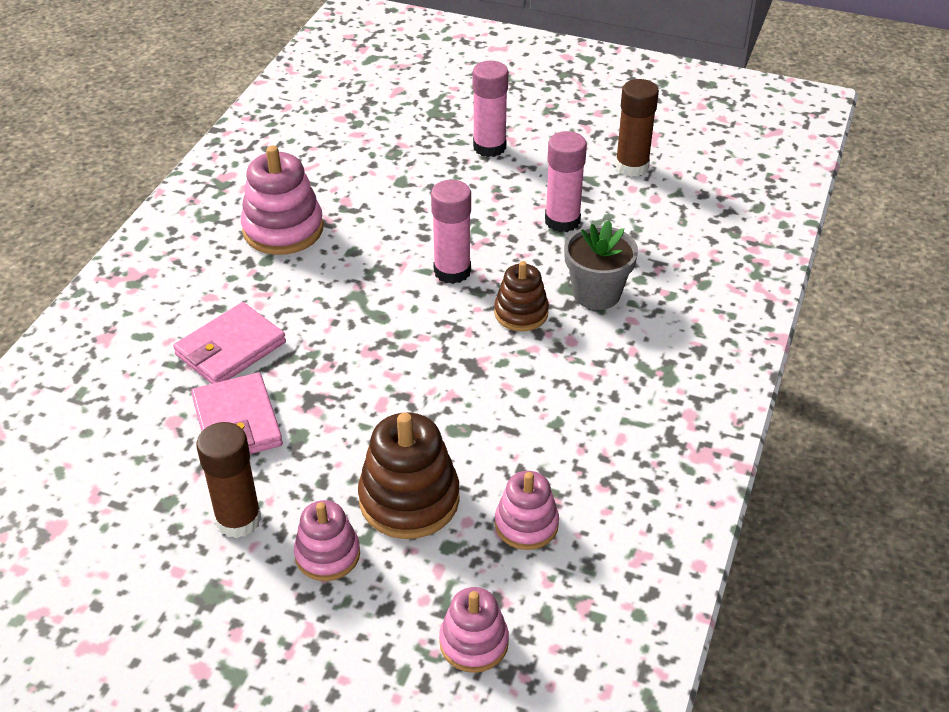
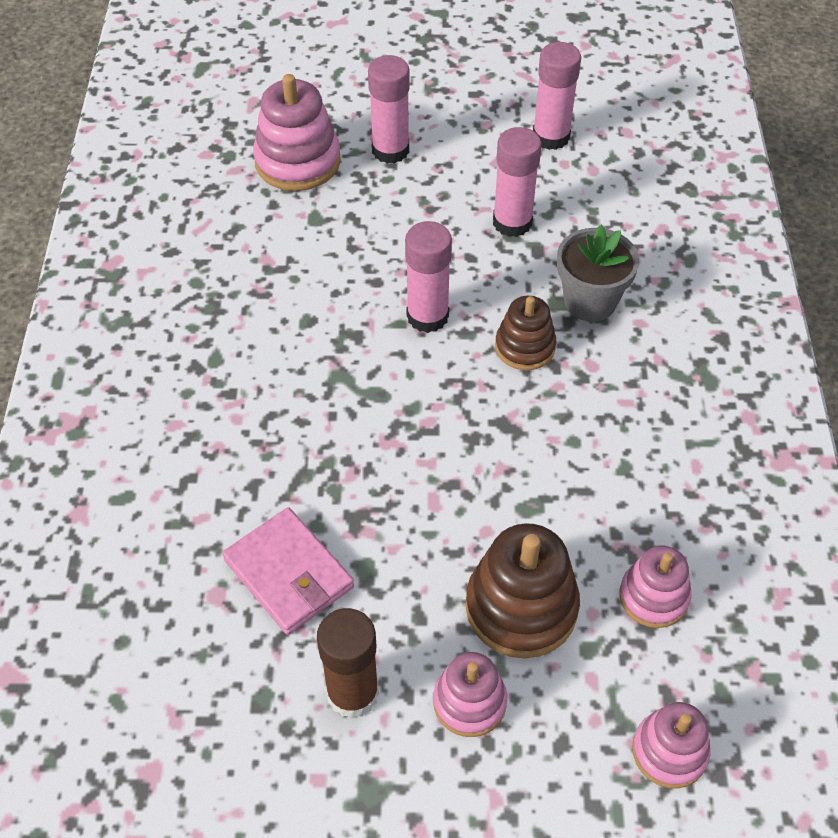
camera: 20 degrees left, 10 degrees up
(230, 349) = (233, 484): pink wallet -> none
(283, 229) = (214, 315): pink stacking toy -> pink stacking toy (298, 161)
(631, 166) = (551, 137): brown glue stick -> pink glue stick

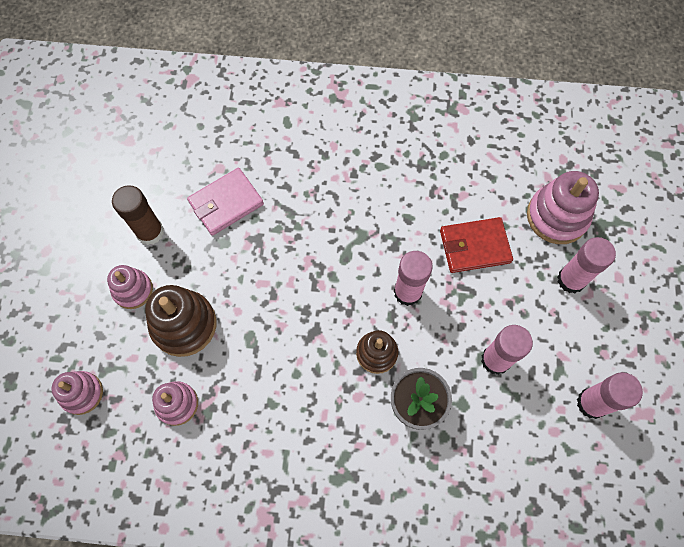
camera: 95 degrees right, 15 degrees up
(349, 245) = (474, 247): none -> red wallet

